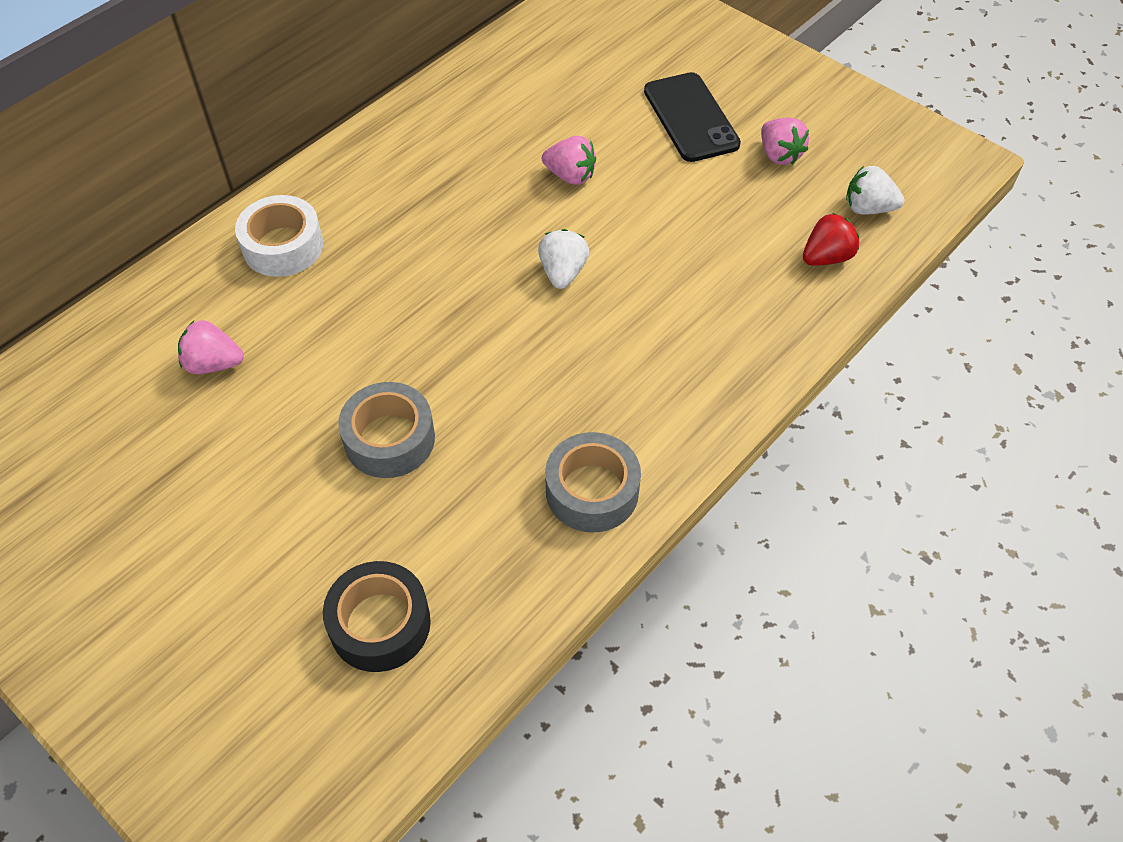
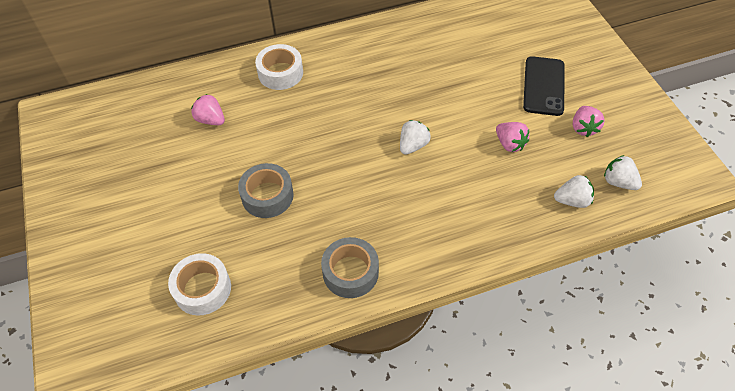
camera: 30 degrees right, 0 degrees up
(380, 624) = (202, 289): black tape -> white tape
(570, 176) = (452, 93): pink strawberry -> pink strawberry (509, 144)
(826, 257) = (572, 200): red strawberry -> white strawberry

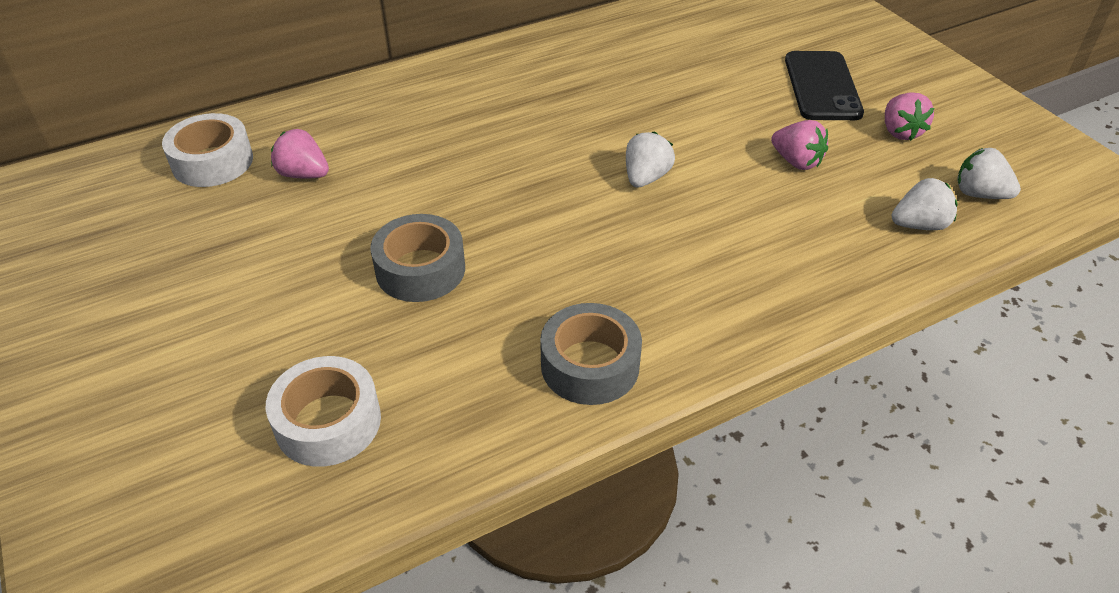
camera: 10 degrees left, 10 degrees down
(280, 73) = (409, 104): white tape -> white tape (212, 162)

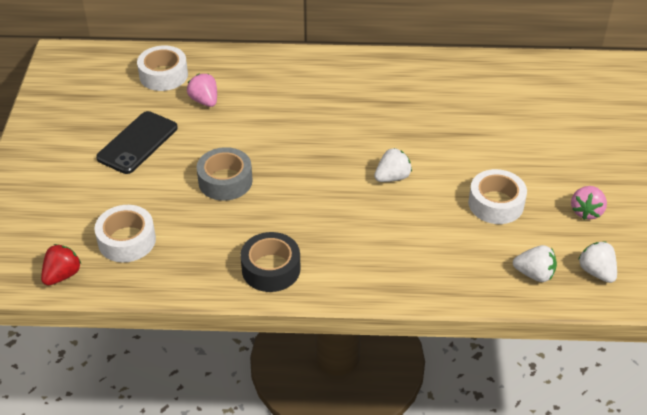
camera: 30 degrees right, 0 degrees up
(251, 532) = (62, 275): none -> red strawberry
(590, 365) = (271, 269): grey tape -> black tape
(796, 161) = (496, 204): pink strawberry -> white tape
(822, 86) = (564, 160): black phone -> black phone (138, 143)

